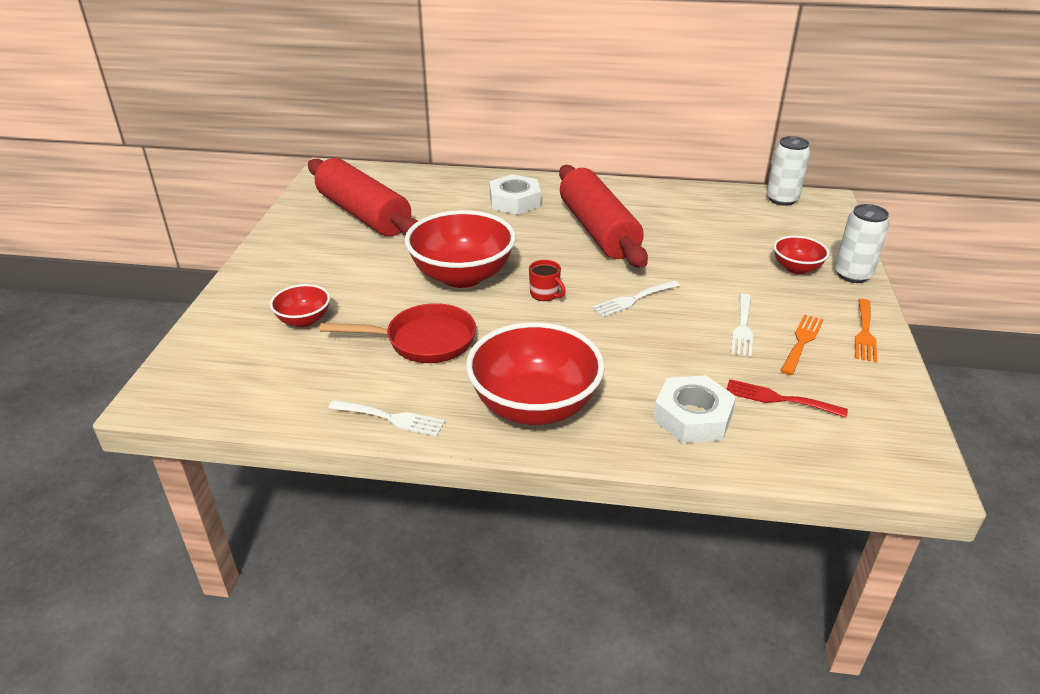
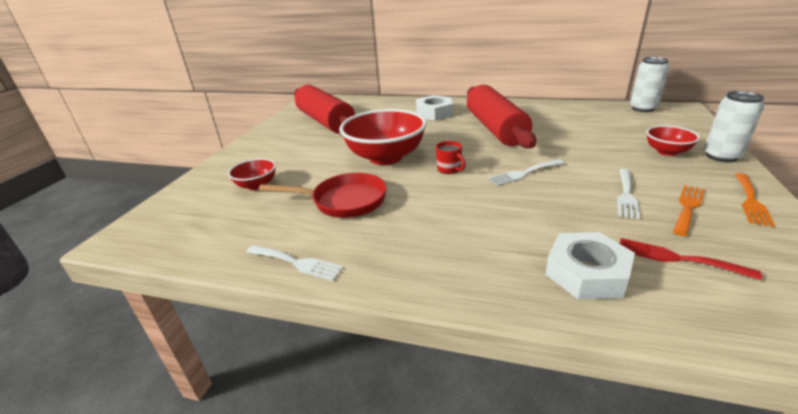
camera: 10 degrees right, 5 degrees down
(534, 406) = (428, 256): red bowl -> none

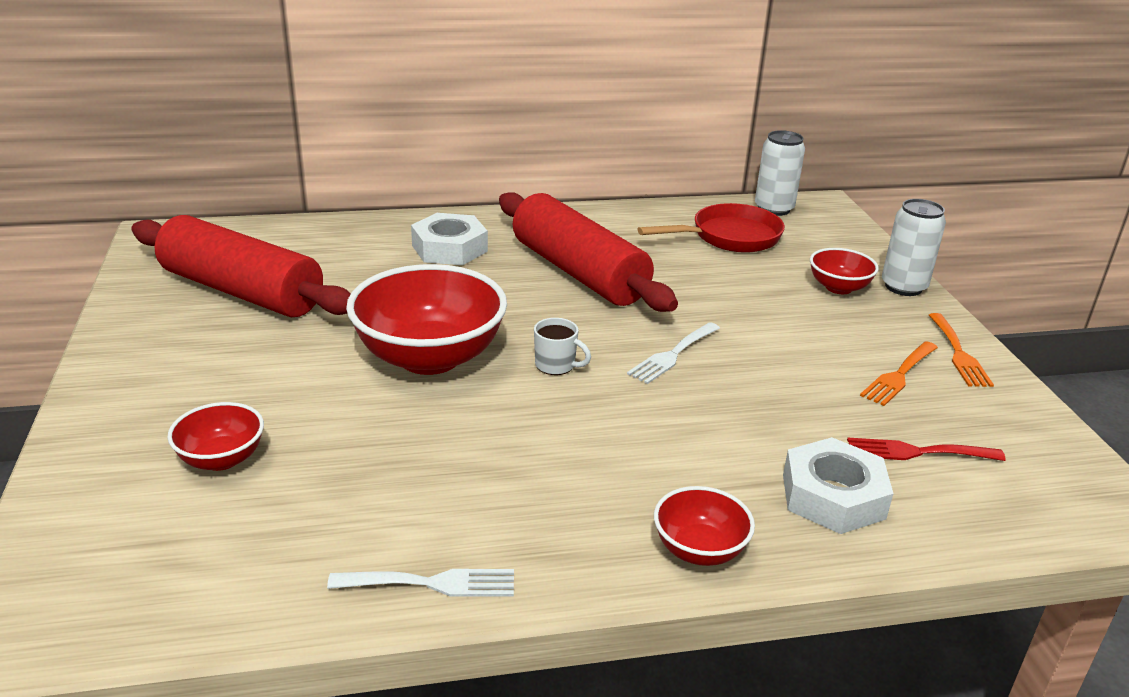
camera: 30 degrees left, 0 degrees up
(343, 201) = (421, 458): red pan -> red pan (729, 237)
(449, 169) = (556, 365): red mug -> white mug
(464, 284) = (699, 550): none -> red bowl
(626, 195) = (823, 370): white fork -> none
(688, 207) = (898, 375): orange fork -> orange fork turned 150 degrees counterclockwise

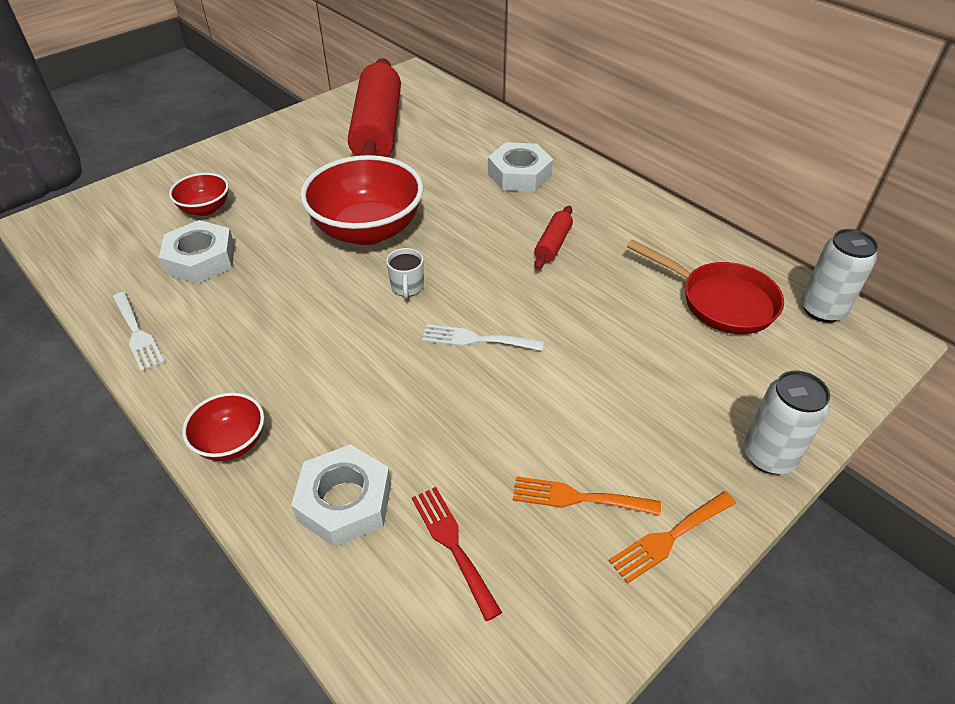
camera: 60 degrees right, 15 degrees up
(334, 490) = (201, 259): none -> white nut
(578, 272) = (553, 244): red rolling pin -> red rolling pin, size x0.42
(838, 287) = (708, 406): red bowl -> none

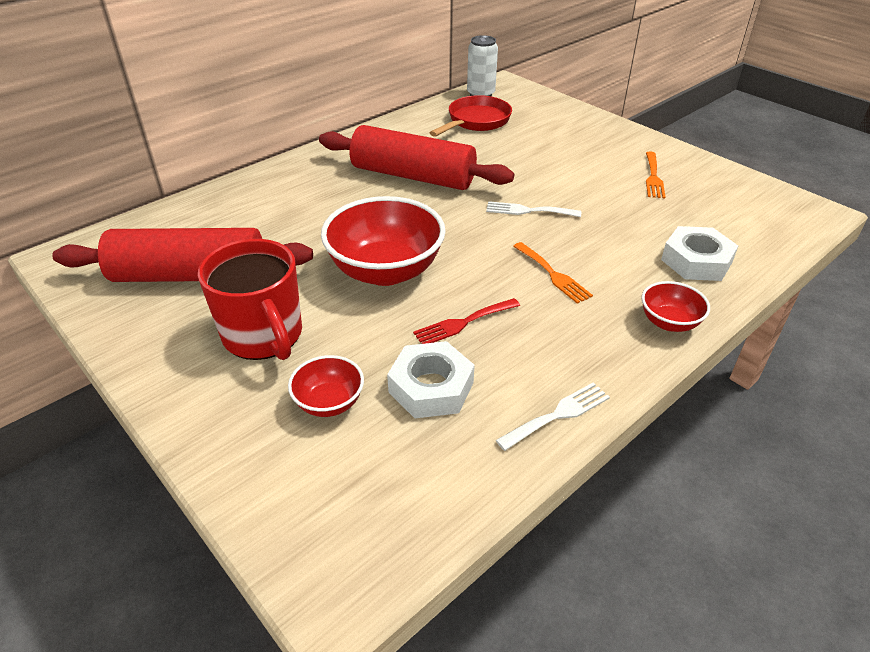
camera: 90 degrees left, 5 degrees down
(291, 172) = (264, 336): none -> red mug
(407, 287) = (470, 244): white mug -> none
(452, 544) = (706, 218): red fork -> red fork (463, 323)
(476, 339) = (528, 211): white fork -> white fork turned 90 degrees clockwise
(519, 174) = (308, 188): white nut -> none
(553, 244) = (413, 176): red rolling pin -> red rolling pin, size x2.41
(669, 538) = (667, 153): orange fork -> orange fork (553, 275)
(768, 456) = (600, 122): white can -> none

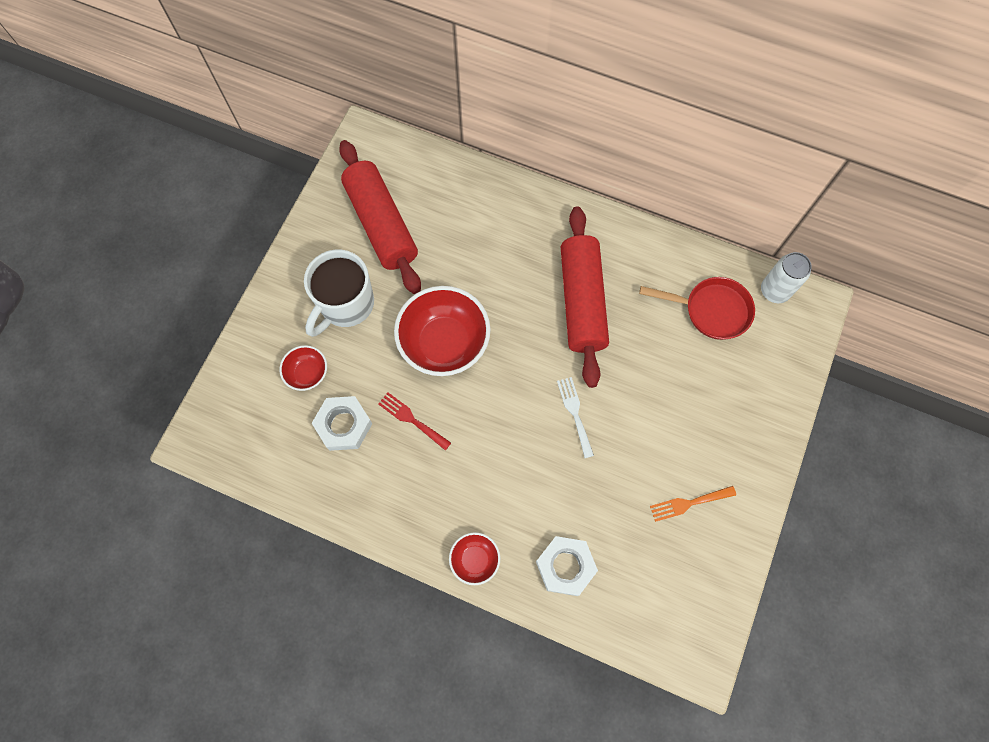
camera: 65 degrees right, 30 degrees up
(264, 336) = (345, 305): red mug -> white mug
(553, 275) = (494, 461): orange fork -> none
(558, 414) = (352, 509): white fork -> none

